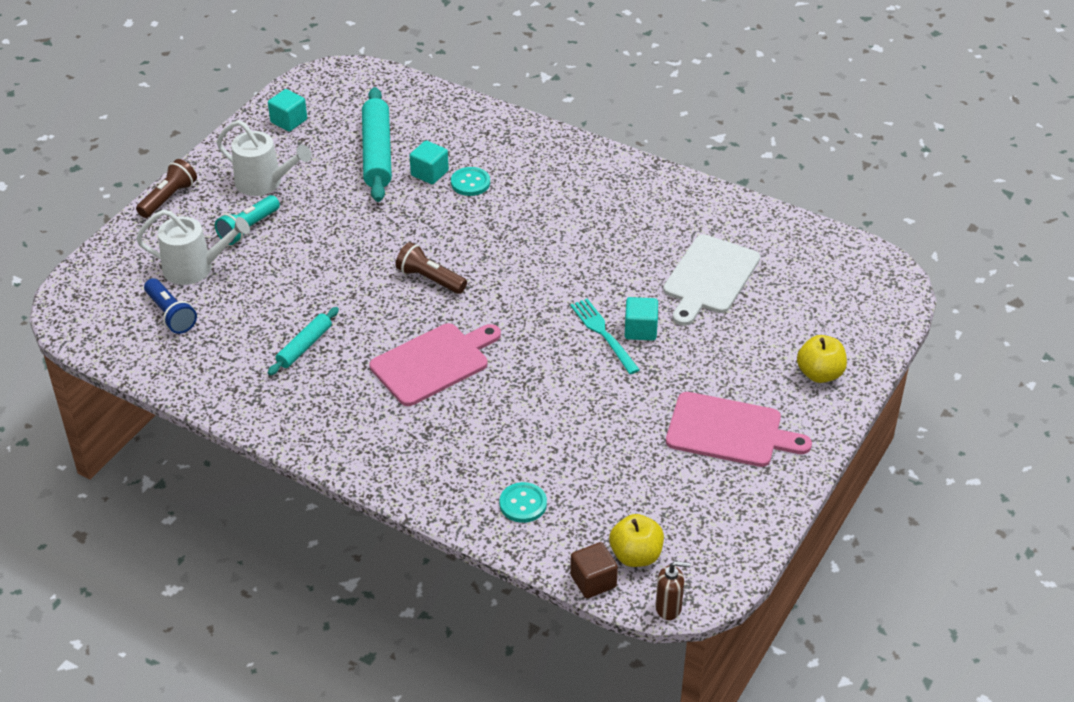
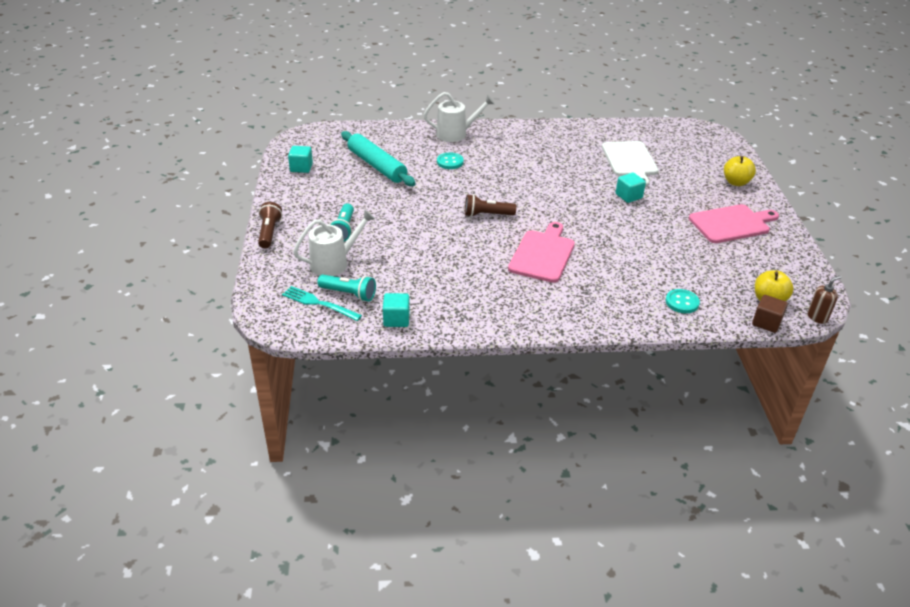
camera: 35 degrees left, 5 degrees down
(170, 315) = (349, 294): blue flashlight -> turquoise flashlight
(264, 183) = (324, 203): white watering can -> white watering can (456, 134)
(304, 346) = (457, 276): turquoise rolling pin -> none
(429, 173) = (420, 165): turquoise cube -> turquoise cube (396, 319)
(603, 333) = (612, 205): turquoise fork -> turquoise fork (318, 303)

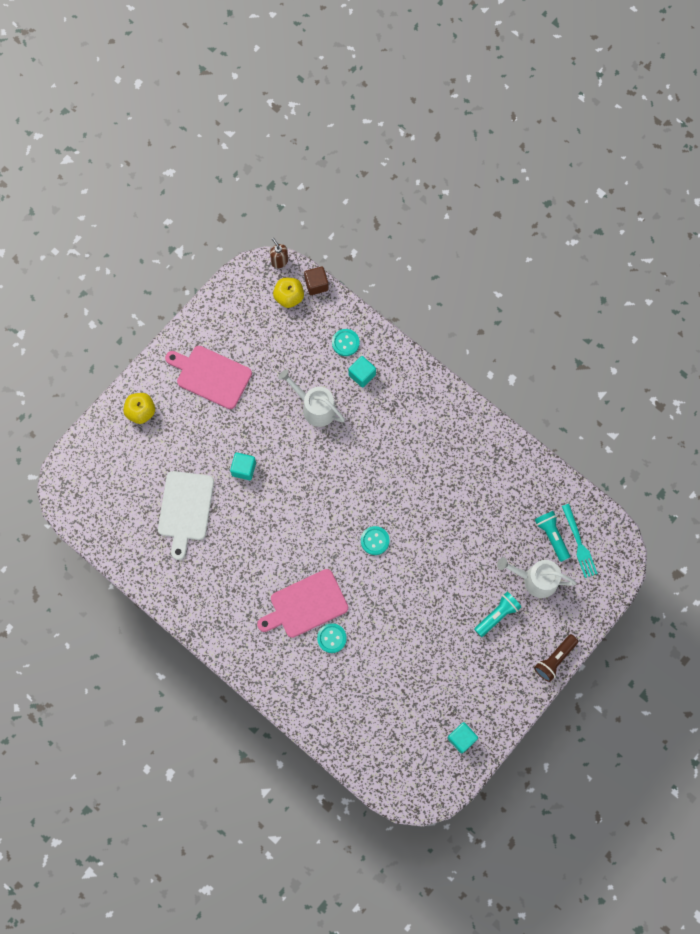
camera: 135 degrees left, 35 degrees up
(377, 166) = (396, 686): turquoise rolling pin -> none
(396, 319) = (541, 484): turquoise cube -> turquoise cube (362, 375)
(456, 134) = (282, 679): white watering can -> white watering can (314, 407)
(487, 215) = (375, 541): brown flashlight -> turquoise button
(543, 254) = (382, 462): pink cutting board -> pink cutting board (305, 605)
(630, 161) = (185, 509): white cutting board -> white cutting board turned 150 degrees clockwise
(817, 317) = (279, 261): brown soap dispenser -> brown soap dispenser turned 45 degrees clockwise

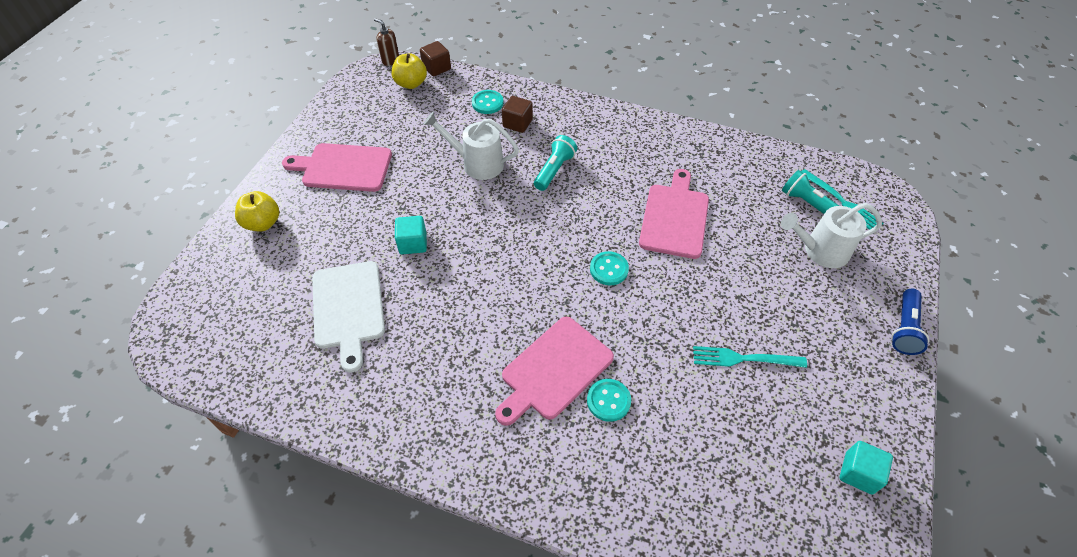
camera: 20 degrees left, 20 degrees down
(362, 375) = (517, 123): turquoise cube -> brown cube
(432, 641) = (743, 359): none -> turquoise fork
(444, 513) = (675, 217): none -> pink cutting board
(497, 615) = (803, 302): turquoise flashlight -> turquoise flashlight (554, 170)
(554, 659) = (904, 328): brown flashlight -> blue flashlight

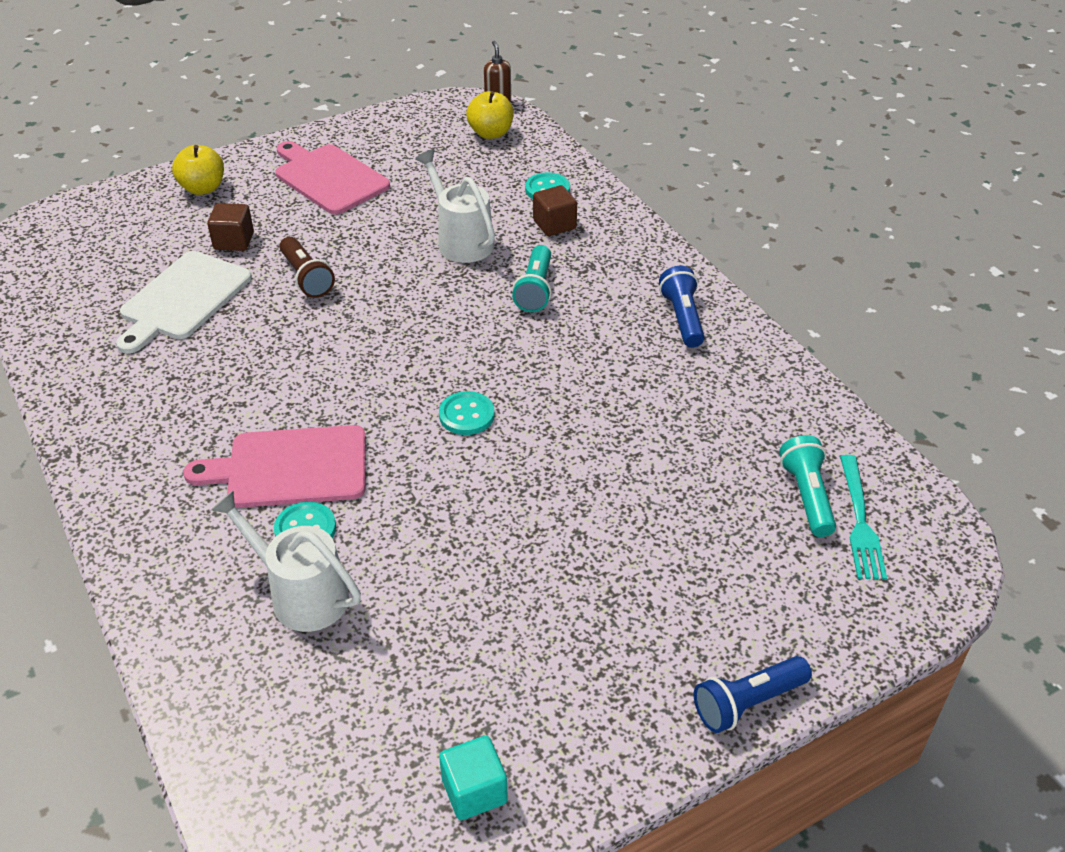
camera: 40 degrees right, 10 degrees down
(413, 243) = (306, 278): turquoise cube -> brown flashlight
(436, 68) = (537, 130): brown cube -> brown cube (234, 241)
(554, 170) = (535, 290): turquoise flashlight -> turquoise flashlight turned 120 degrees clockwise
(646, 141) = (682, 318): none -> blue flashlight
(675, 217) = (610, 411): pink cutting board -> none
(743, 359) = (497, 592): turquoise fork -> none
(820, 251) = (750, 553): white watering can -> white watering can (300, 594)

